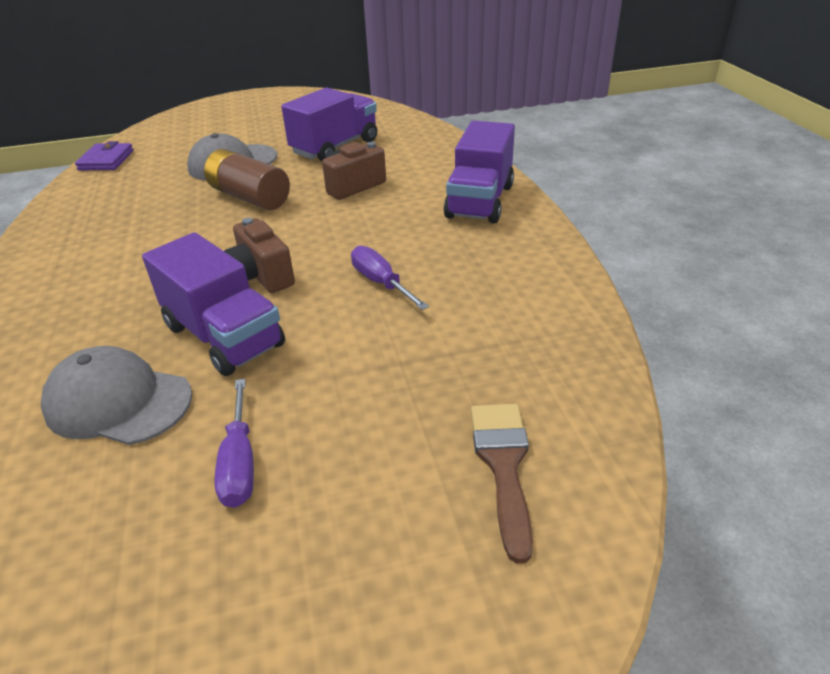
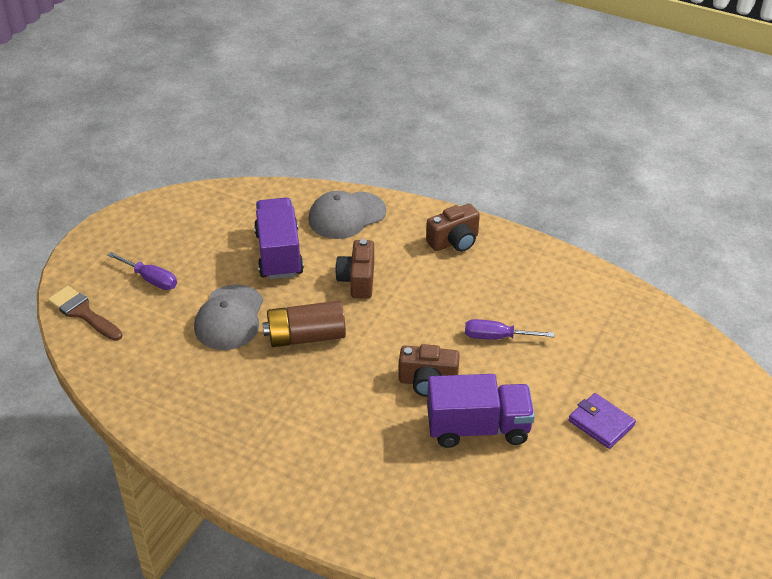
camera: 50 degrees left, 5 degrees up
(106, 160) = (114, 385): purple wallet -> purple wallet (601, 423)
(118, 401) = (496, 497): grey cap -> grey cap (346, 215)
(240, 462) = (596, 469): purple screwdriver -> purple screwdriver (151, 279)
(480, 201) = (454, 242): purple truck -> brown camera
(503, 465) = (684, 383): brown brush -> brown brush (83, 313)

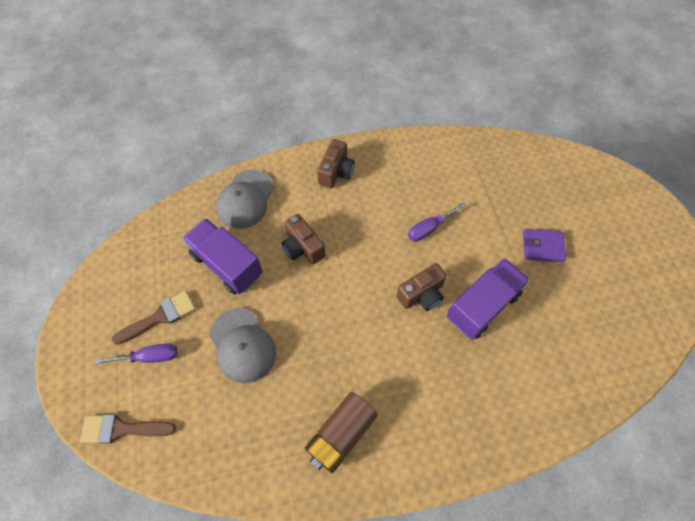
camera: 40 degrees left, 20 degrees up
(187, 258) = (160, 317): none -> brown brush
(306, 336) = (311, 320): brown battery -> brown battery (341, 434)

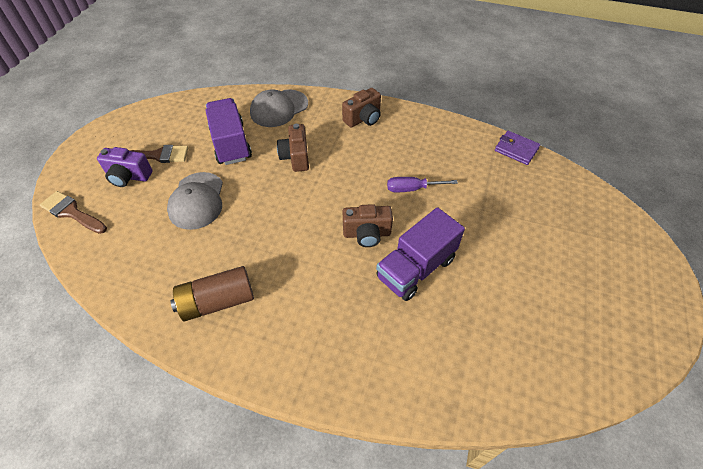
camera: 30 degrees right, 10 degrees down
(149, 357) = (128, 176): purple screwdriver -> purple camera
(482, 306) = (416, 268): purple truck -> purple truck turned 150 degrees clockwise
(542, 246) = (511, 249): purple wallet -> purple wallet (516, 149)

